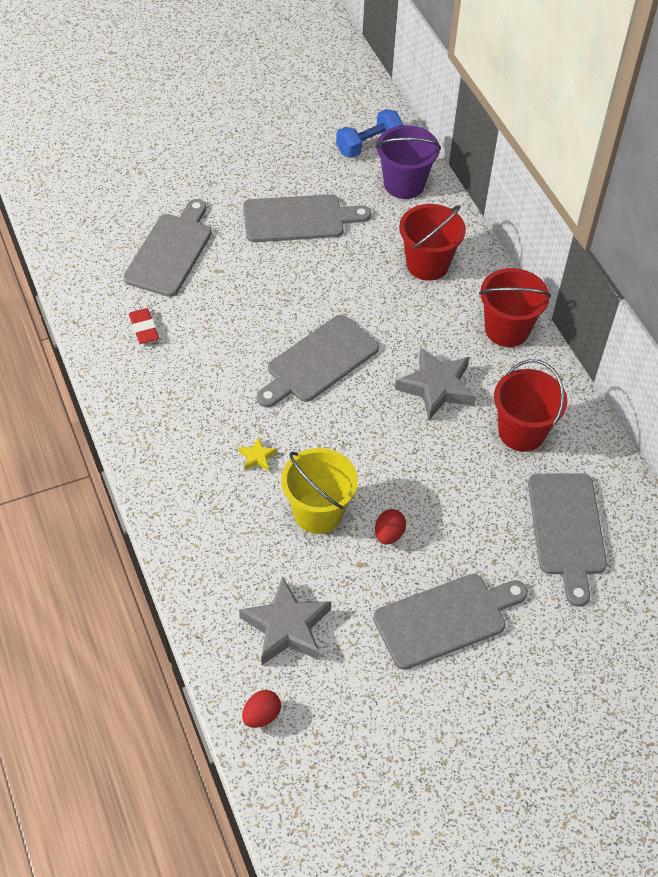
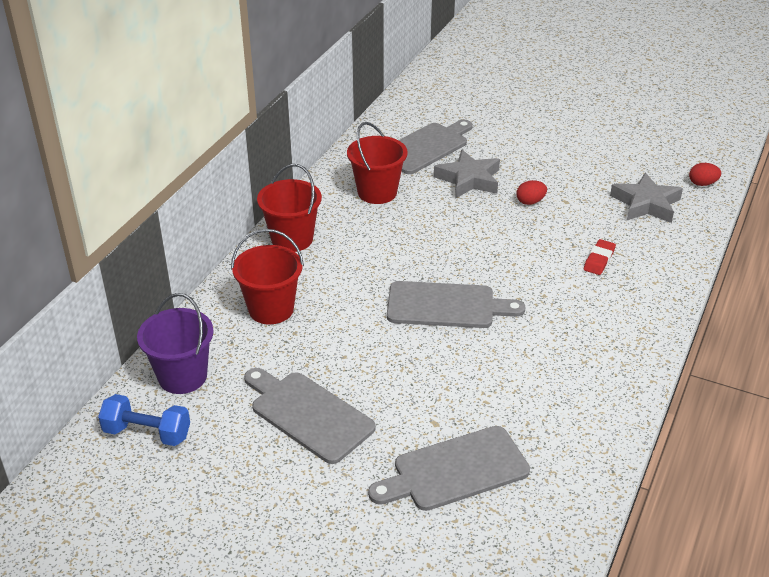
camera: 130 degrees left, 15 degrees down
(144, 328) = (555, 421): red eraser -> red eraser (599, 260)
(257, 457) = (565, 283): yellow star -> none
(318, 512) = (561, 235): yellow bucket -> none
(437, 387) = (390, 242): grey star -> grey star (469, 179)
(445, 619) = (548, 158): grey cutting board -> none

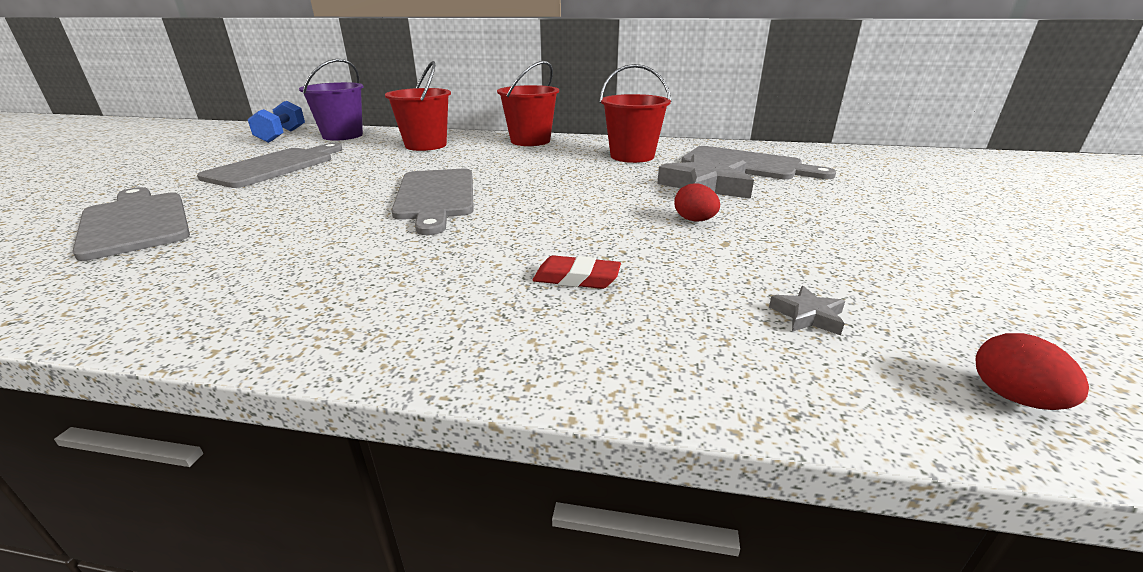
camera: 75 degrees right, 10 degrees down
(646, 204) = (808, 316): grey star -> grey star, size x0.45

